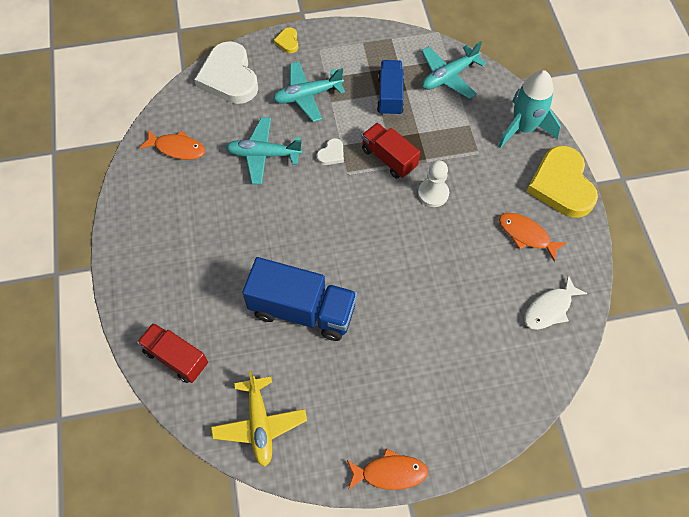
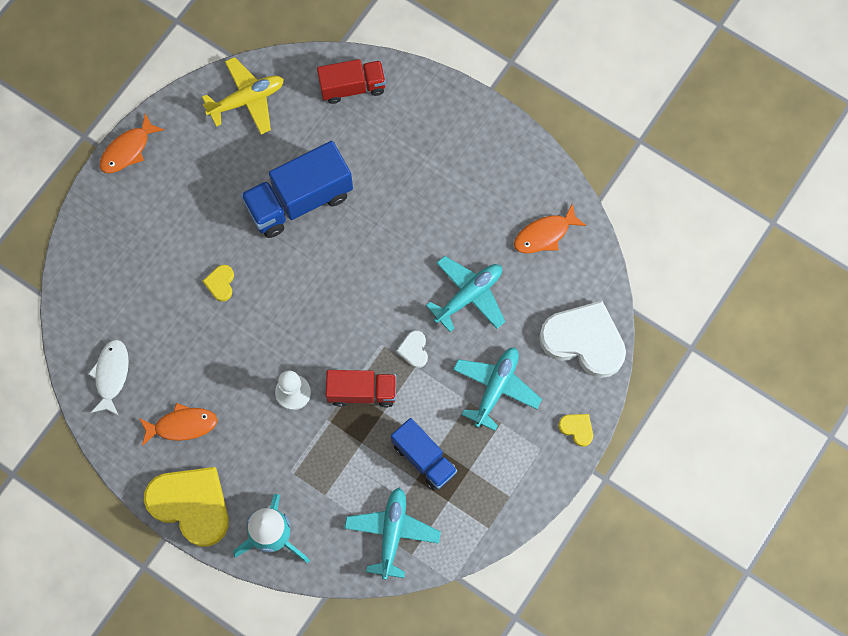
camera: 135 degrees right, 10 degrees up
(260, 424) = (247, 100): yellow plane -> yellow plane turned 120 degrees clockwise
(414, 303) = (220, 283): none -> yellow heart

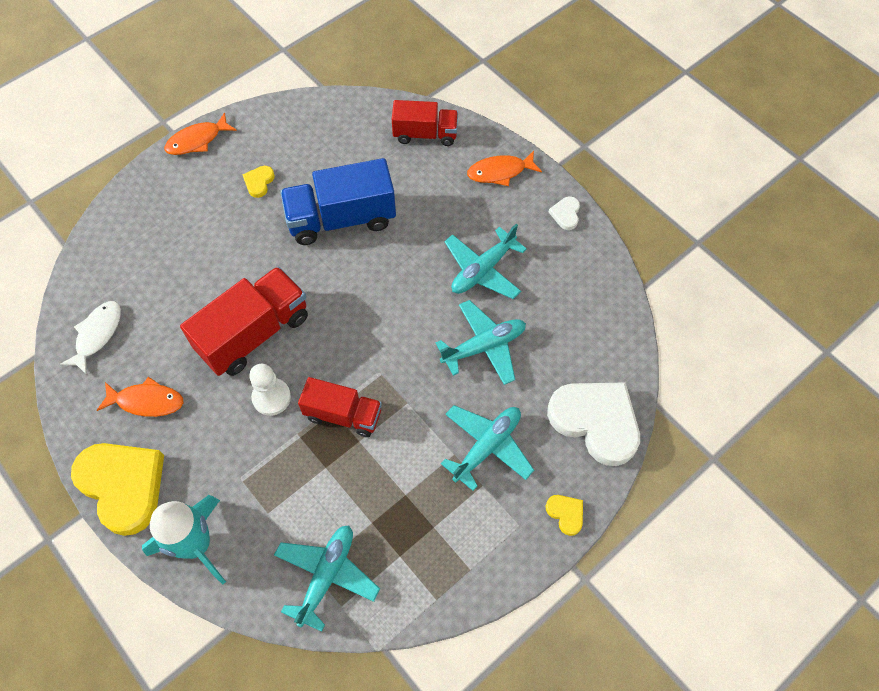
camera: 15 degrees right, 10 degrees down
(220, 283) = (238, 275): yellow heart -> yellow heart (259, 182)
(247, 100) = (322, 123): yellow plane -> none
(256, 337) = (254, 333): none -> red truck
(414, 350) = (411, 386): white heart -> white heart (566, 214)
(424, 458) = (387, 502): blue truck -> none
(448, 220) = (483, 270): none -> turquoise plane
(545, 234) = (579, 306): orange fish -> orange fish (500, 172)

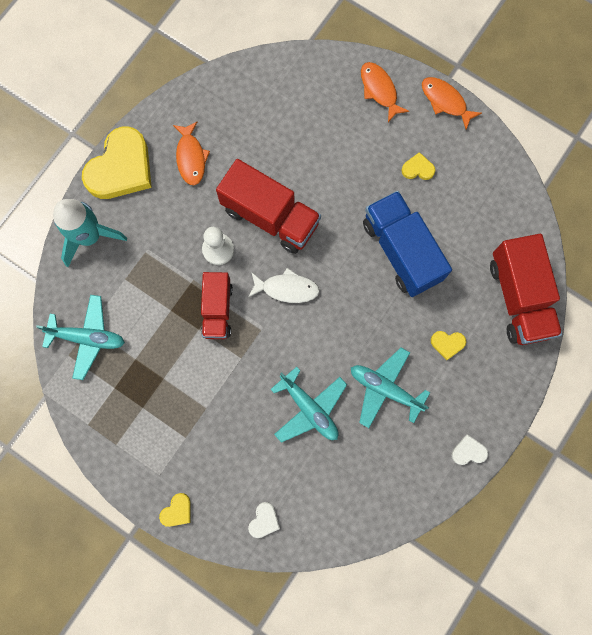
camera: 75 degrees right, 15 degrees up
(97, 335) = (237, 99): white fish -> white fish (287, 288)
(425, 134) = (519, 298): red truck -> red truck, size x1.58
(452, 204) = (447, 344): none -> yellow heart
(487, 447) = (219, 433): turquoise plane -> none
(500, 172) = (497, 378): orange fish -> orange fish (379, 90)
(596, 421) = (264, 520): white heart -> white heart, size x0.42

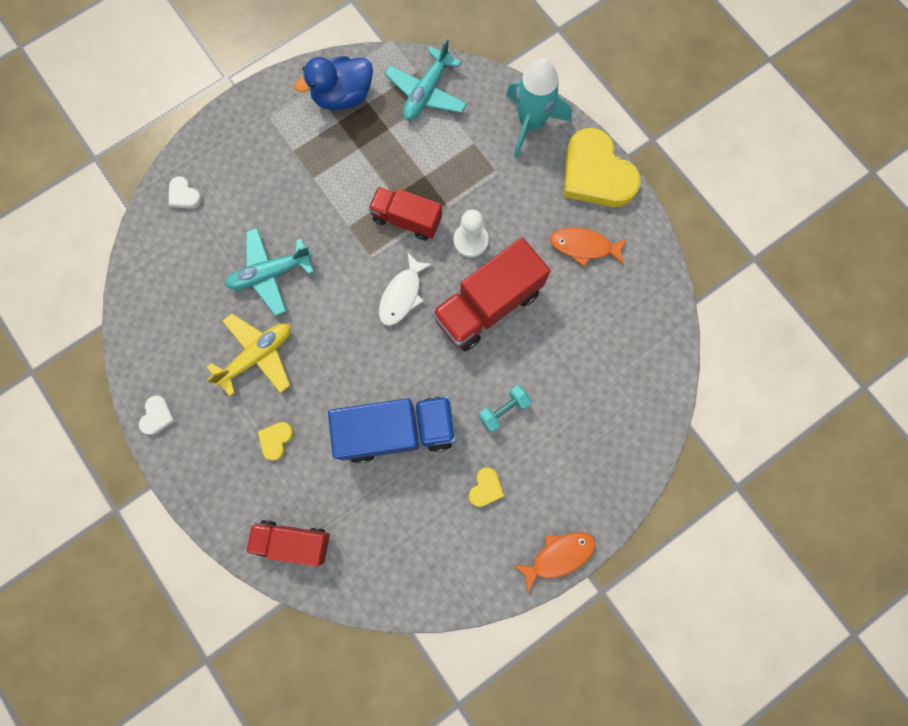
camera: 110 degrees right, 0 degrees up
(116, 413) = (343, 97): none -> blue duck
(177, 511) = (229, 122): yellow heart -> none
(352, 175) = (503, 410): none -> turquoise dumbbell
(379, 90) = (598, 482): orange fish -> none
(385, 389) = (257, 356): turquoise plane -> yellow plane
(519, 298) = (293, 541): red truck -> red truck, size x0.63

